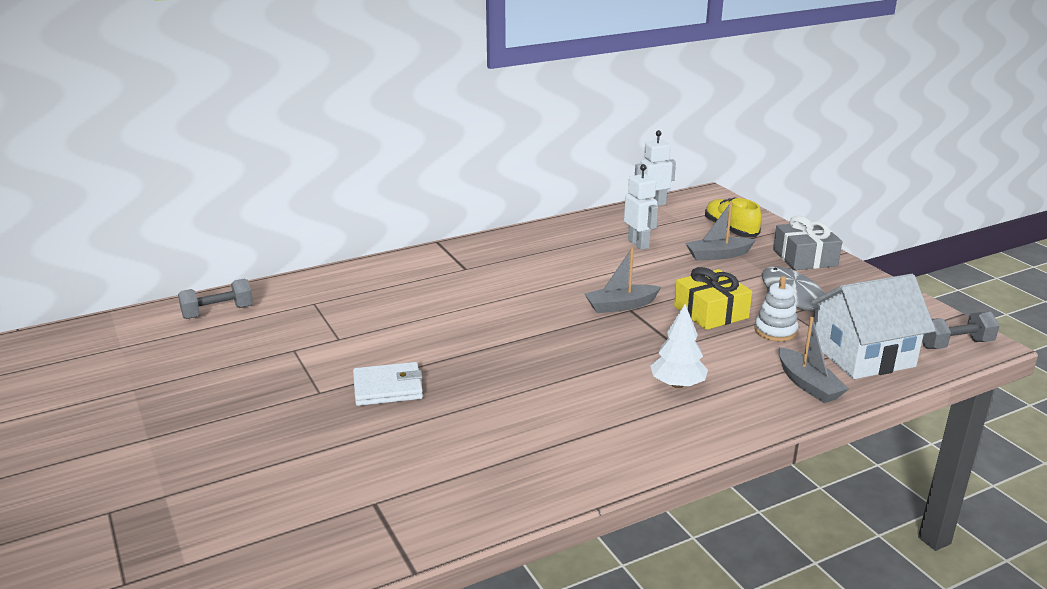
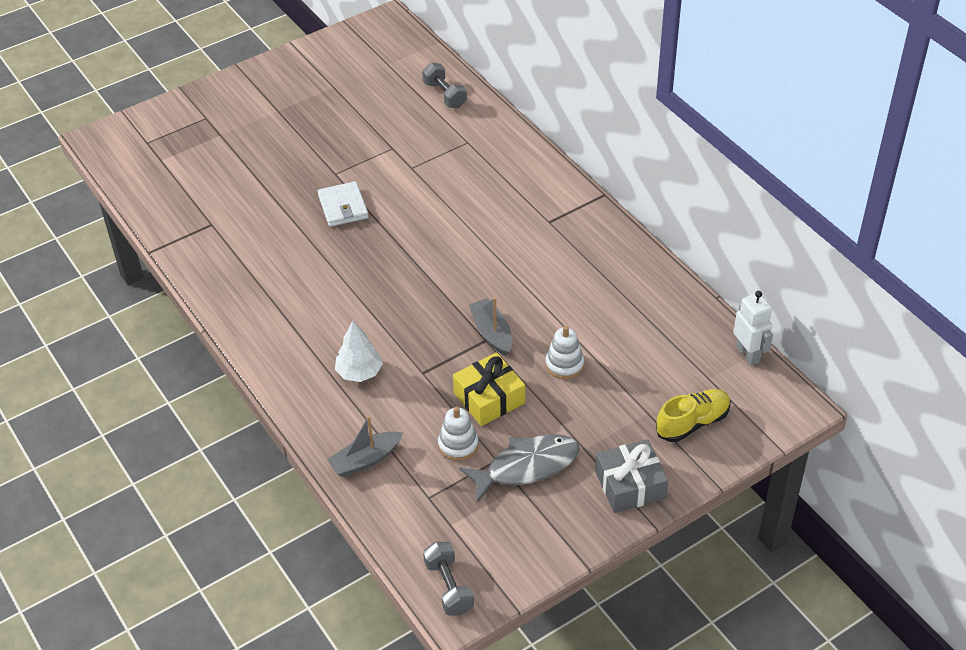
camera: 85 degrees right, 20 degrees up
(638, 244) = (633, 343): white robot -> none
(665, 274) = (564, 364): none -> white stacking toy
(718, 255) = (619, 409): grey boat -> none
(863, 355) = (419, 507): white house -> none

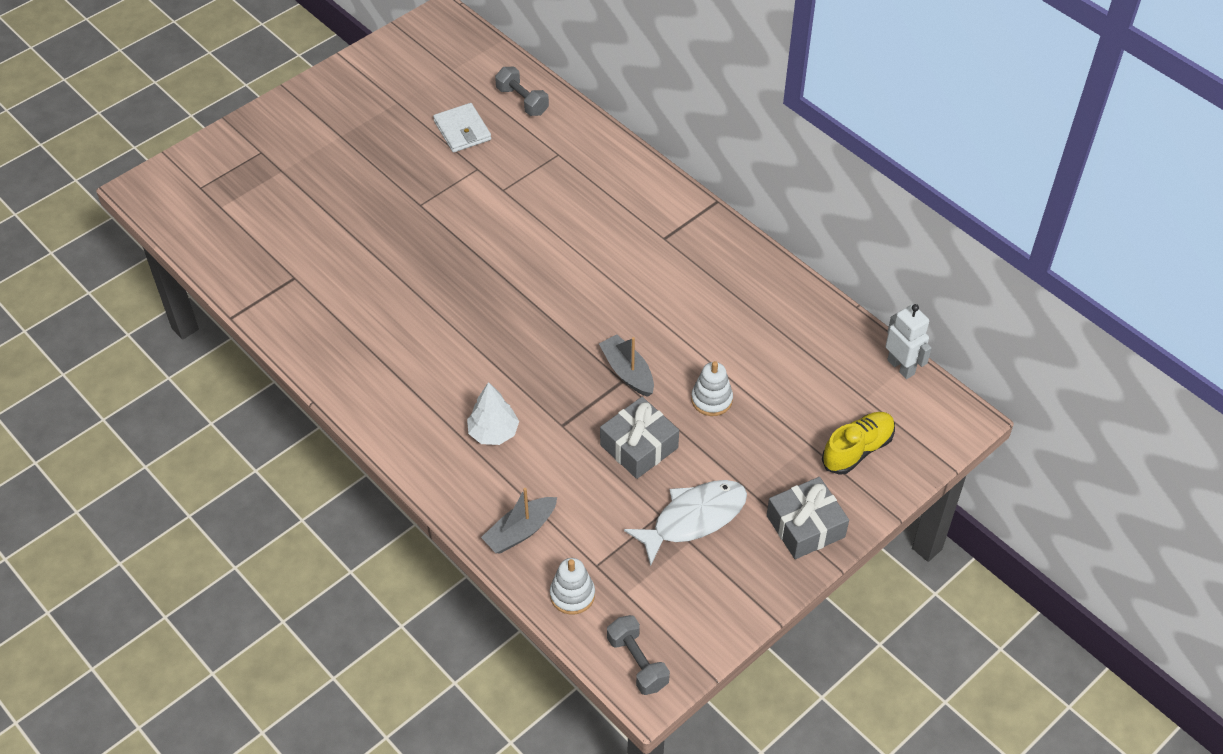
camera: 10 degrees left, 5 degrees up
(343, 207) = (437, 243): white wallet -> white wallet (462, 130)
(458, 445) = (616, 503): white stacking toy -> white stacking toy (572, 595)
(489, 398) = (639, 446): yellow gift -> grey gift
(526, 466) = (693, 519): grey fish -> white fish

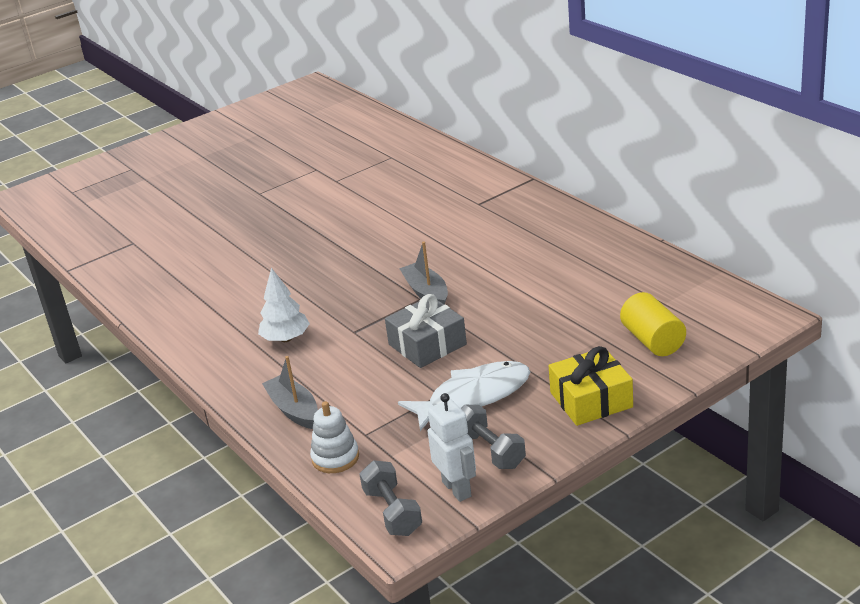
camera: 10 degrees right, 20 degrees down
(462, 130) = (309, 147): white wallet -> none
(520, 531) = (294, 410): grey boat -> grey boat turned 90 degrees clockwise
(522, 101) = (367, 128): grey dumbbell -> grey dumbbell (490, 450)
(711, 399) = (506, 309): white stacking toy -> none
(805, 526) = (591, 400): grey gift -> yellow gift
(857, 450) = (652, 340): yellow shoe -> yellow cylinder
(901, 367) = (703, 280): white robot -> white robot (457, 489)

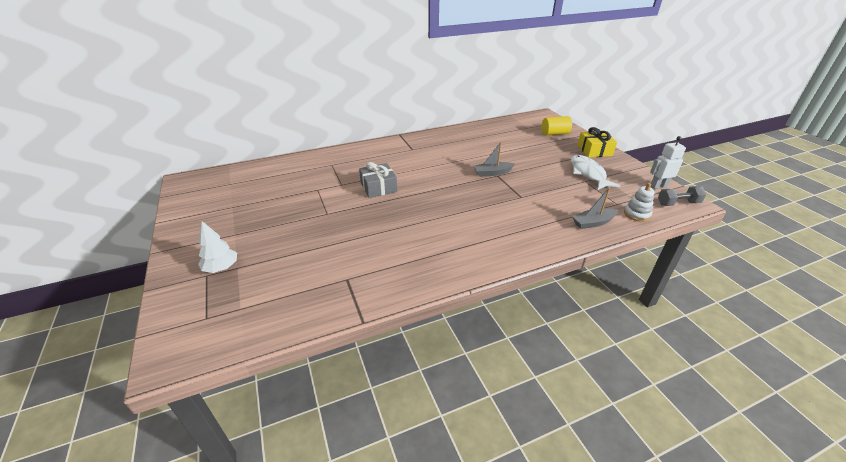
camera: 80 degrees left, 5 degrees up
(286, 339) = (520, 219): white tree -> white tree (221, 268)
(427, 344) = (541, 178): grey gift -> grey gift (378, 187)
(490, 450) = (630, 175): grey dumbbell -> none

